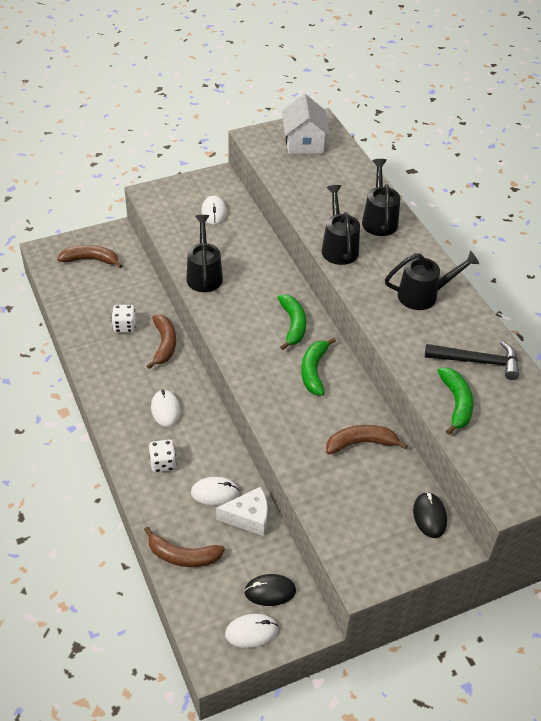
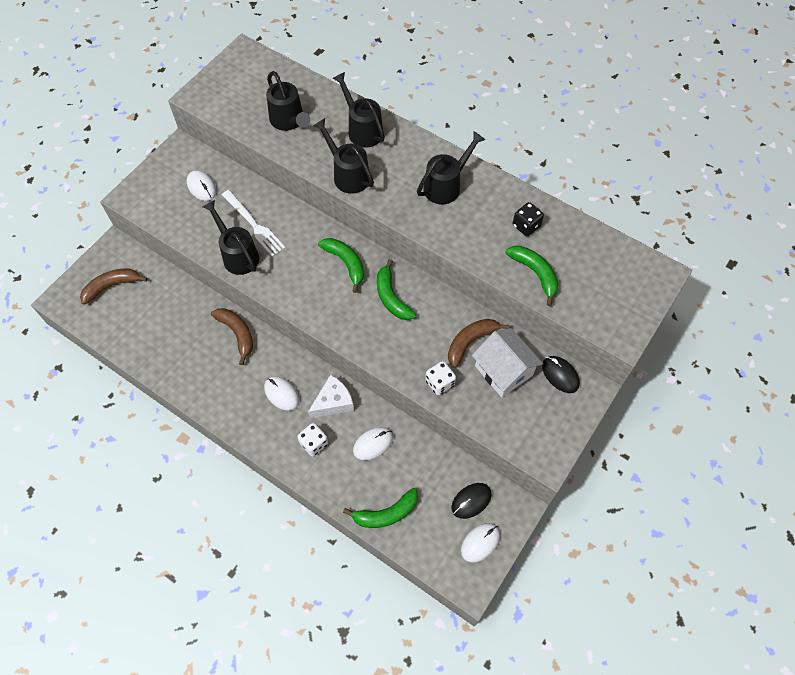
camera: 30 degrees left, 15 degrees up
(124, 326) = (190, 335): white dice -> white dice (439, 383)
(183, 556) = (386, 513): brown banana -> green banana
(235, 259) = (254, 225): none -> white fork
(248, 517) = (413, 449): white cheese -> white cheese (333, 402)
(304, 142) = (245, 81): white house -> white house (503, 371)
(318, 186) = (289, 121): none -> black watering can
(477, 361) = (526, 226): black hammer -> black dice

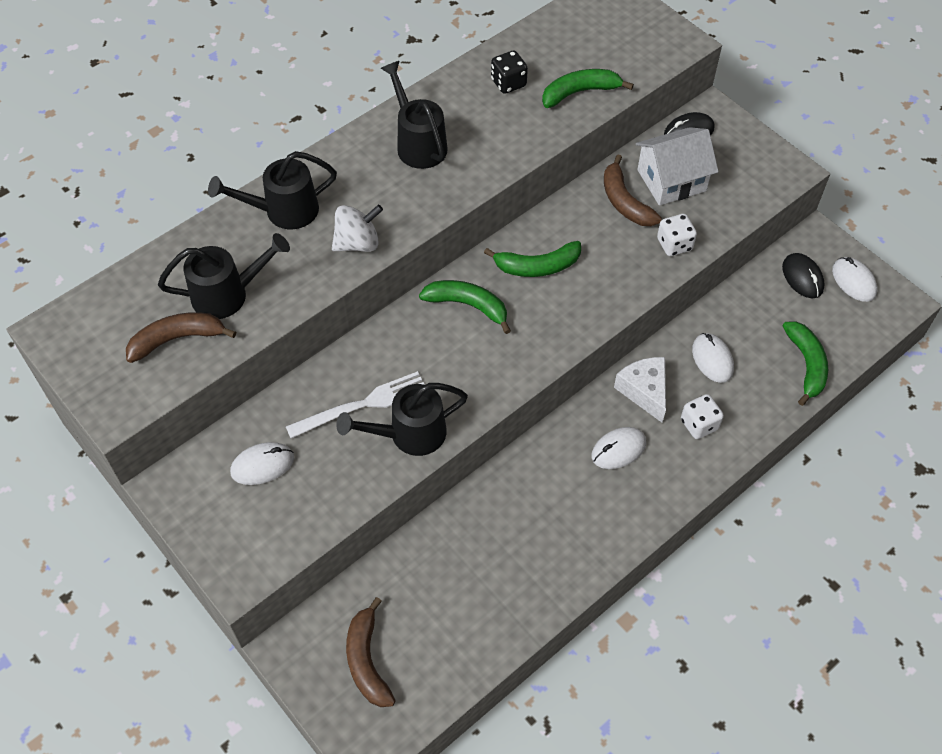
camera: 75 degrees left, 5 degrees down
(237, 334) = (508, 490): brown banana -> brown banana (177, 339)
(346, 263) = (468, 305): green banana -> green banana turned 45 degrees clockwise
(348, 174) = (358, 243): black watering can -> white spinning top

